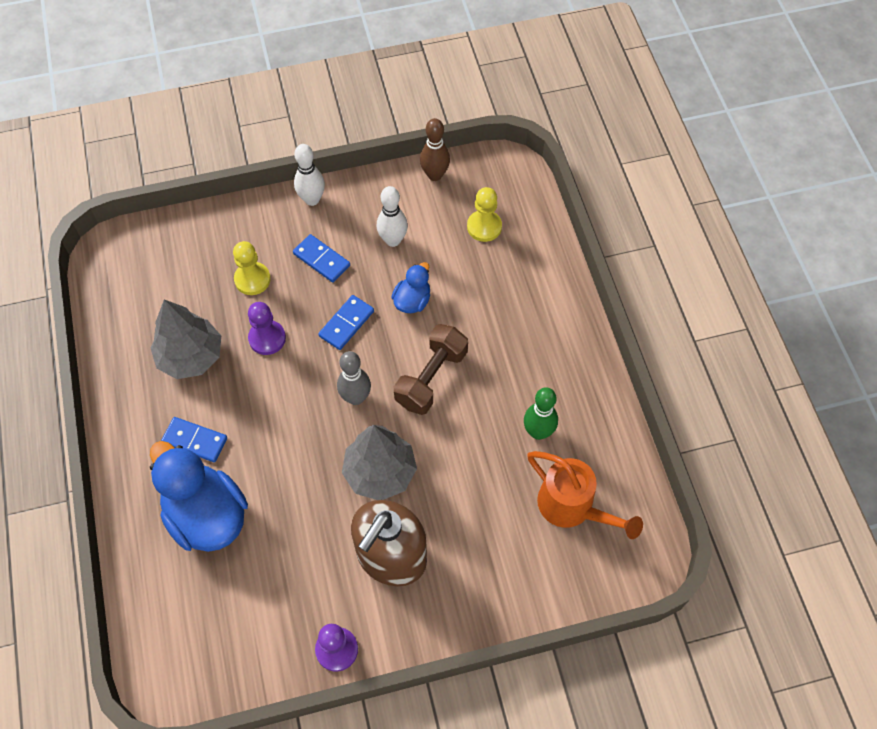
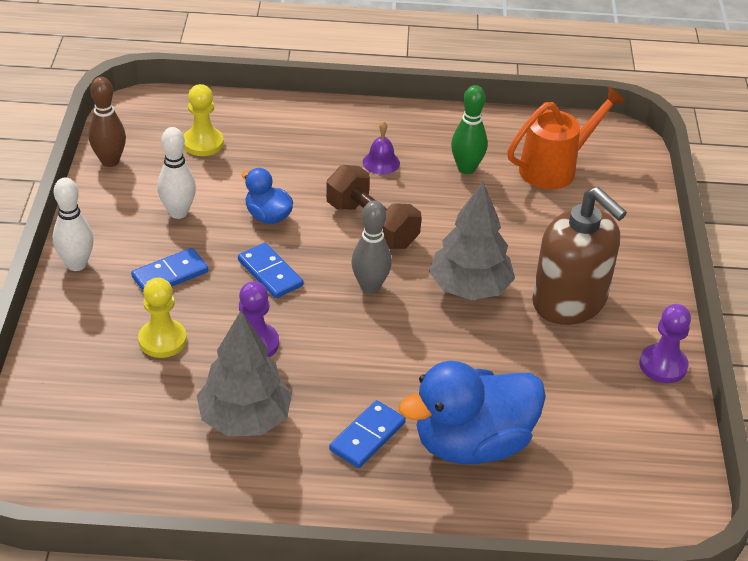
camera: 75 degrees left, 20 degrees down
(517, 362) = (381, 162): none -> purple bell

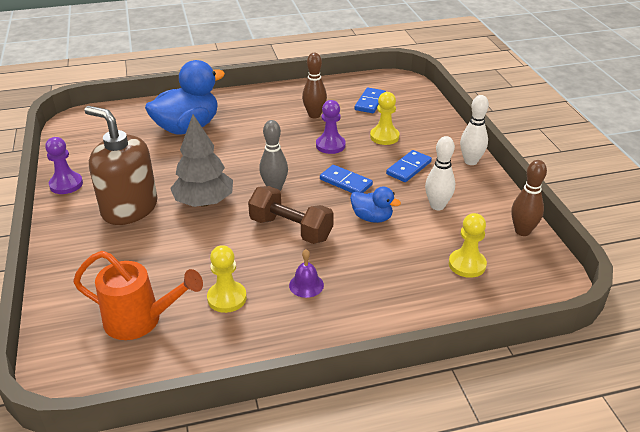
camera: 165 degrees right, 5 degrees down
(245, 419) = (314, 115): grey tree -> brown bowling pin
(367, 436) = (246, 120): blue domino -> blue domino (370, 102)
(466, 168) = (227, 298): green bowling pin -> yellow pawn
(555, 168) = (141, 320): orange watering can -> orange watering can turned 120 degrees counterclockwise

